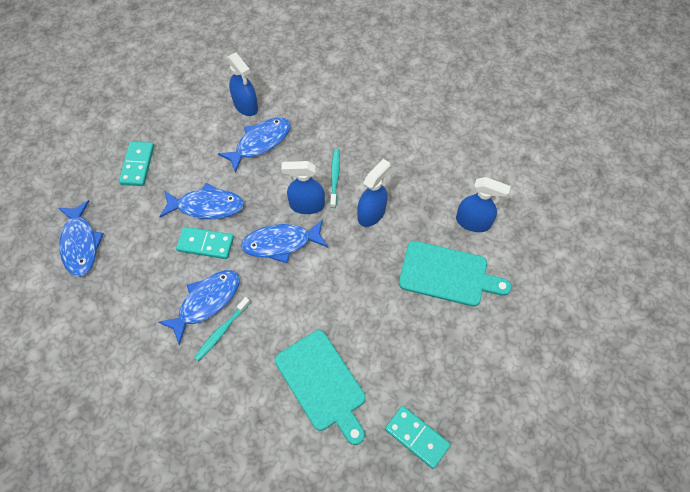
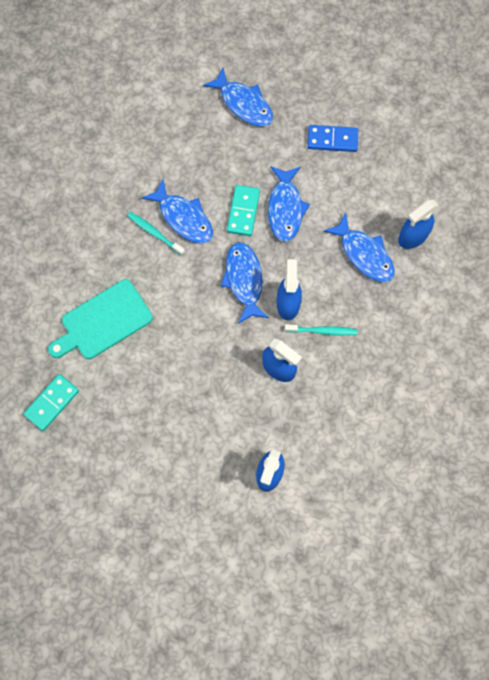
camera: 90 degrees right, 10 degrees up
(80, 244) = (243, 103): blue fish -> blue fish turned 120 degrees counterclockwise
(138, 165) = (332, 140): turquoise domino -> blue domino
(447, 274) = (208, 441): turquoise cutting board -> none

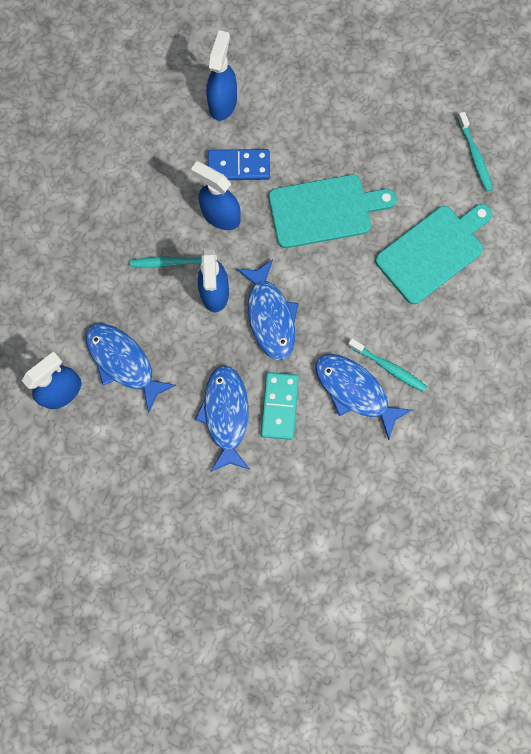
camera: 175 degrees right, 5 degrees up
(52, 403) = (474, 156): turquoise domino -> turquoise toothbrush
(189, 364) = (324, 211): none -> turquoise cutting board
(243, 103) = (294, 565): blue fish -> none
(332, 140) = (169, 520): blue domino -> blue domino (239, 166)

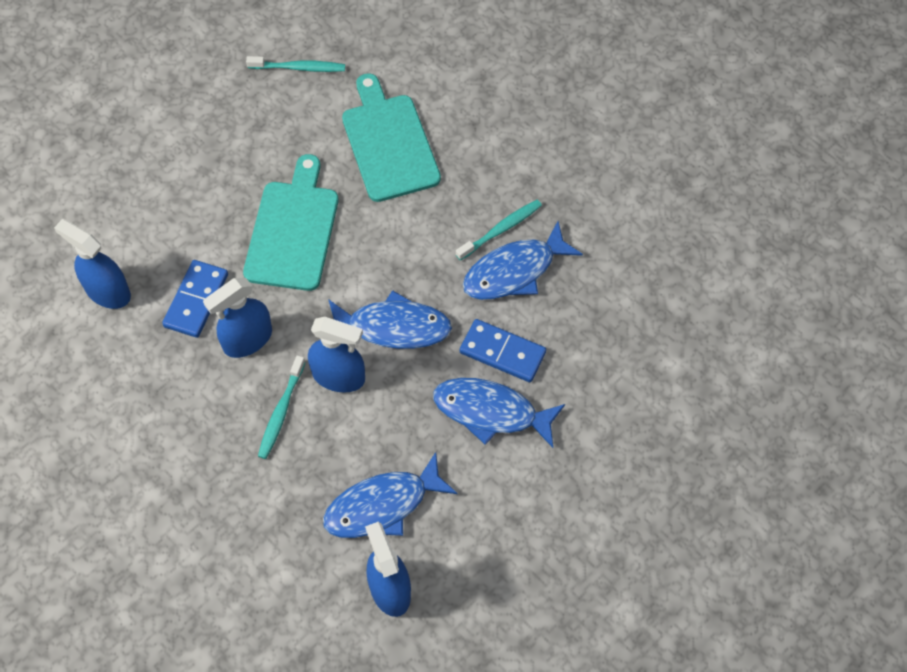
camera: 70 degrees left, 15 degrees down
(279, 406) = (502, 352): turquoise domino -> blue domino

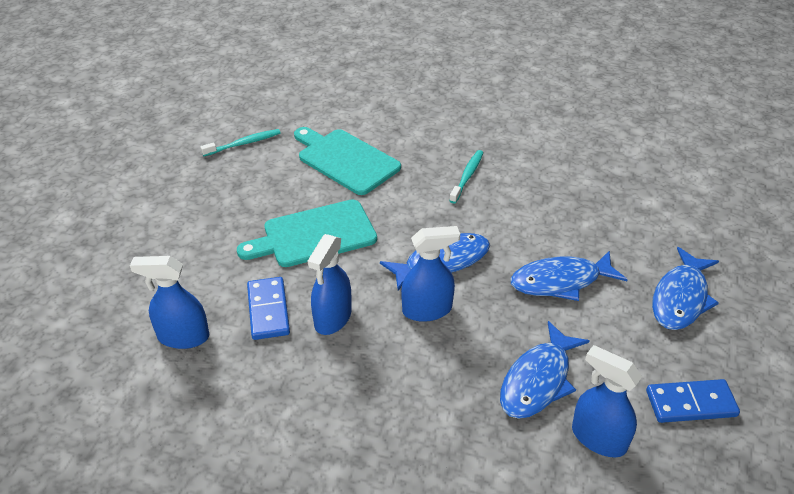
camera: 30 degrees left, 20 degrees down
(281, 412) = (400, 354): turquoise toothbrush -> none
(293, 230) = (314, 235): turquoise cutting board -> turquoise cutting board turned 90 degrees counterclockwise
(502, 352) = (534, 243): blue domino -> blue domino (691, 403)
(514, 271) = (498, 194): blue fish -> blue fish (681, 298)

